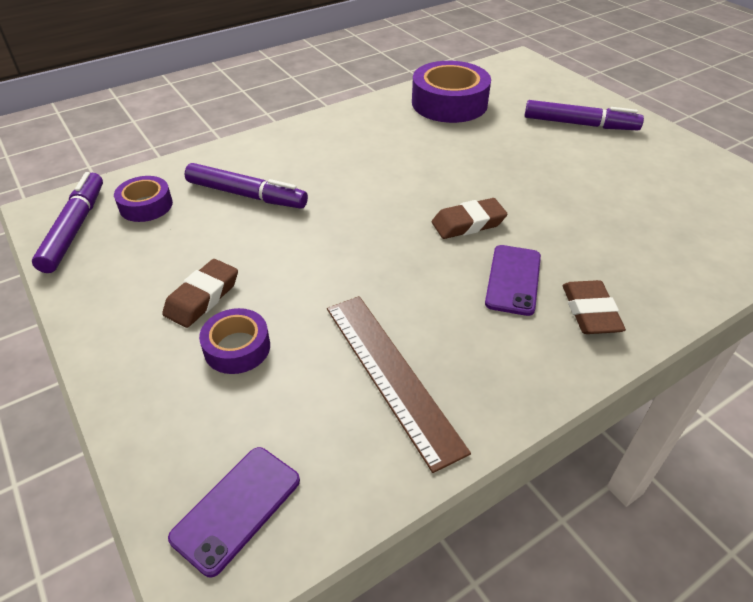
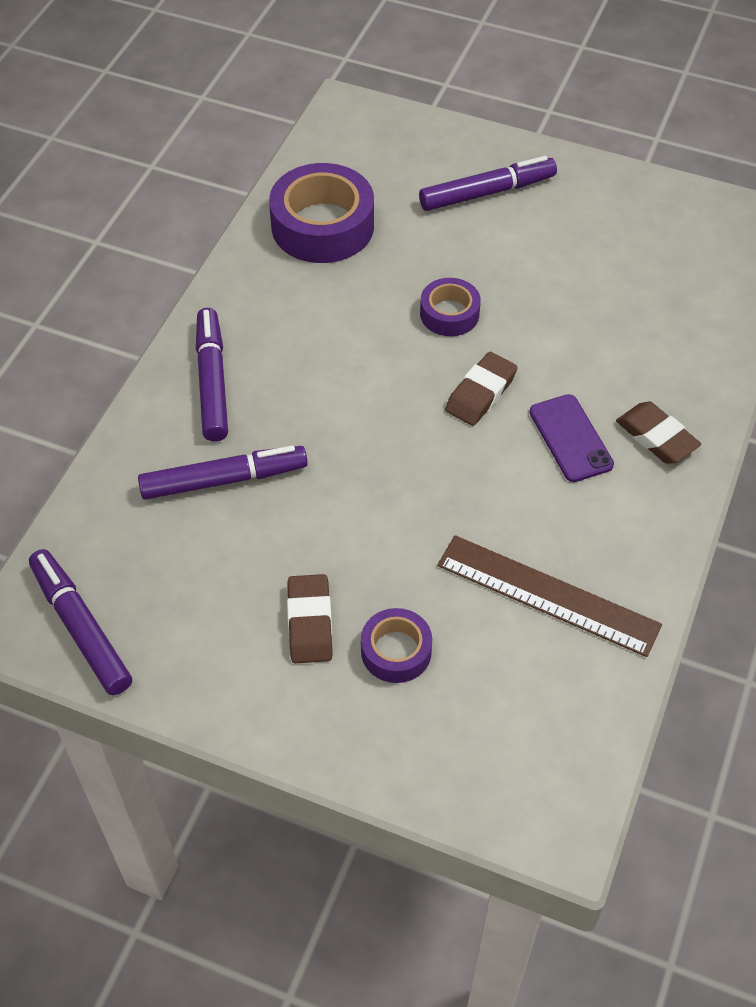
camera: 35 degrees left, 10 degrees up
(146, 205) = (126, 555): purple tape -> purple tape (449, 314)
(237, 509) = (533, 776): purple phone -> none
(298, 146) = (212, 381): none -> purple marker

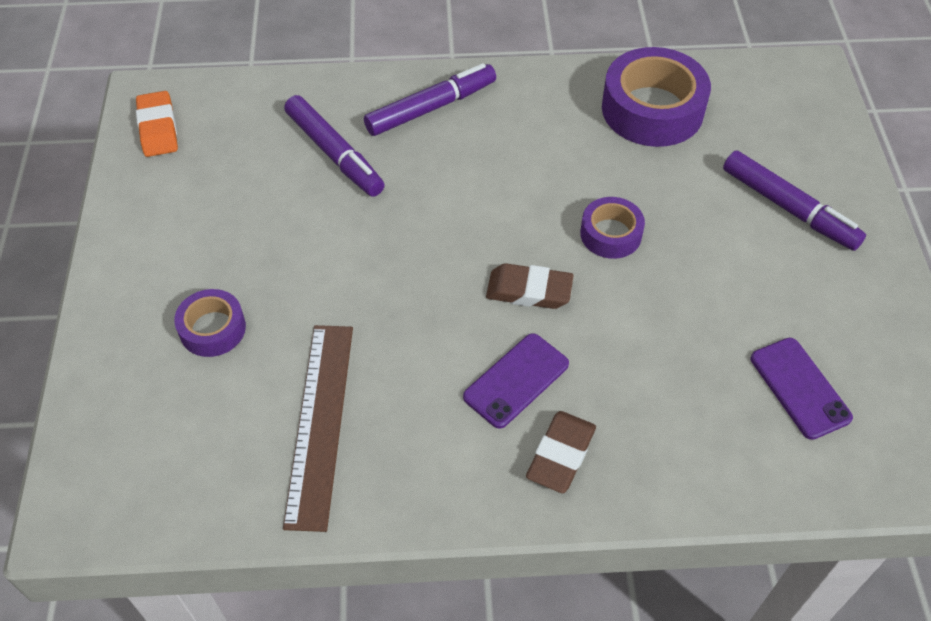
camera: 65 degrees right, 0 degrees up
(81, 628) = (158, 128): purple marker -> orange eraser
(309, 622) = (218, 260): brown eraser -> none
(661, 267) = (800, 388): none -> purple phone

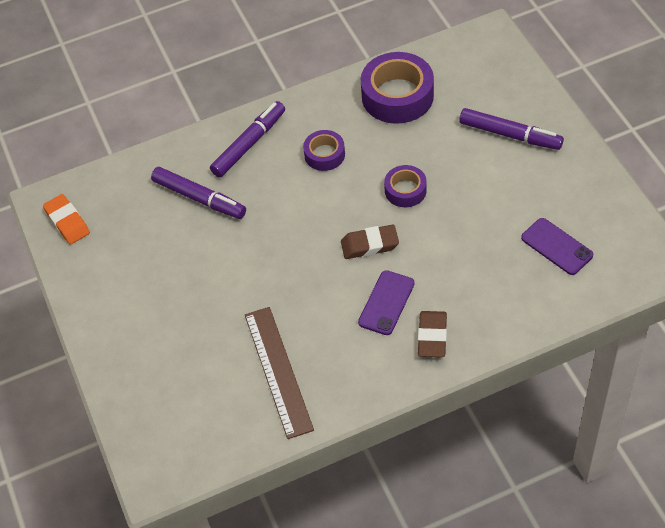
camera: 15 degrees left, 0 degrees up
(212, 329) = (180, 340): purple tape -> purple tape (324, 154)

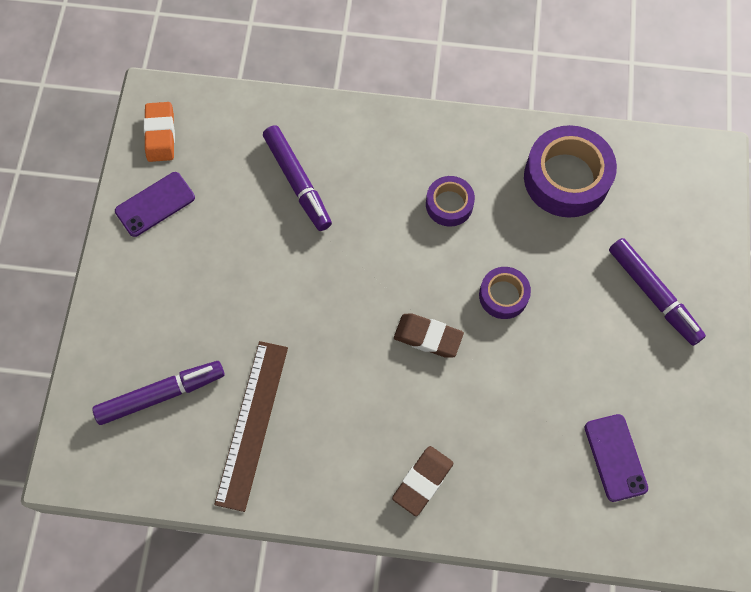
camera: 25 degrees right, 15 degrees up
(249, 144) = (383, 148): purple marker -> purple marker (161, 394)
(386, 303) = (402, 414): purple phone -> purple phone (155, 204)

